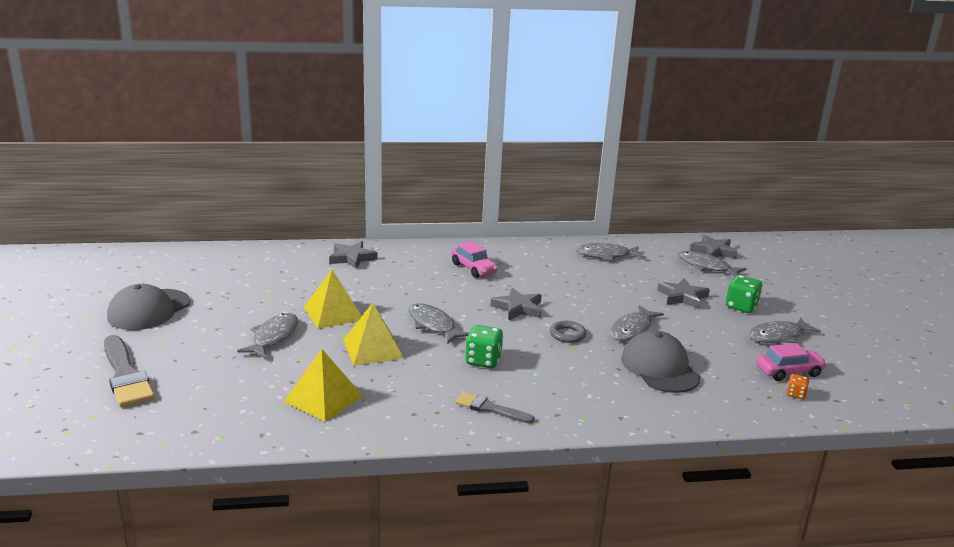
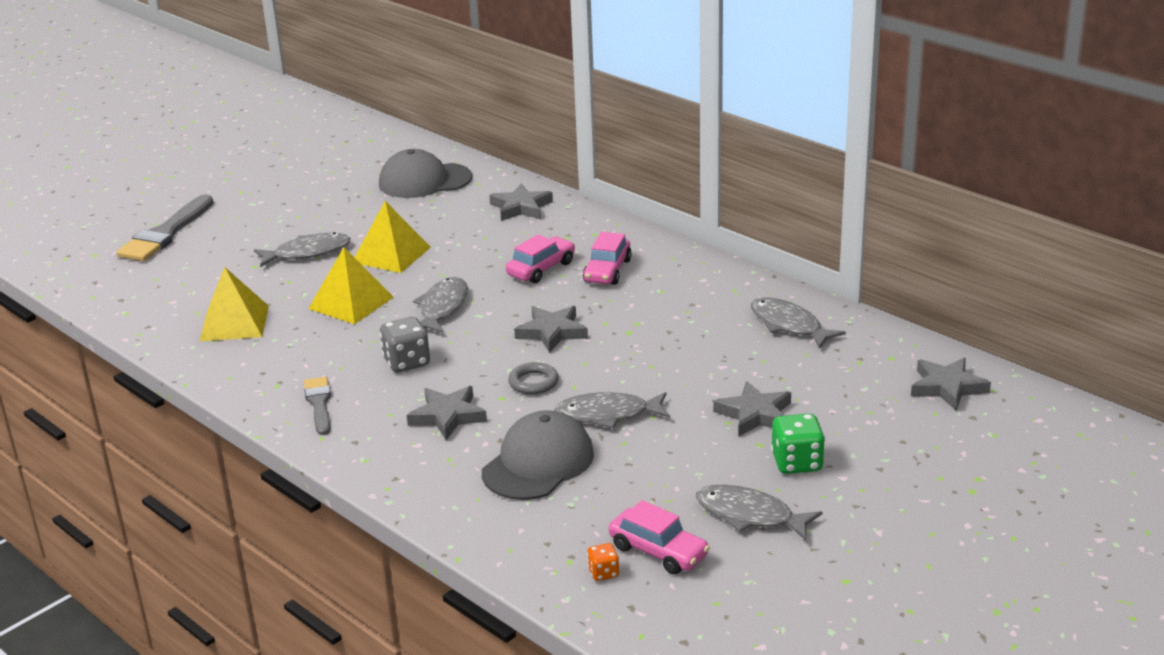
camera: 55 degrees right, 5 degrees up
(149, 310) = (278, 185): grey cap -> grey cap (424, 181)
(438, 282) = (541, 269): none -> pink car
(483, 361) = (407, 362): green dice -> grey dice
(569, 373) = (448, 416): none -> grey star
(706, 266) = (883, 399): grey fish -> none

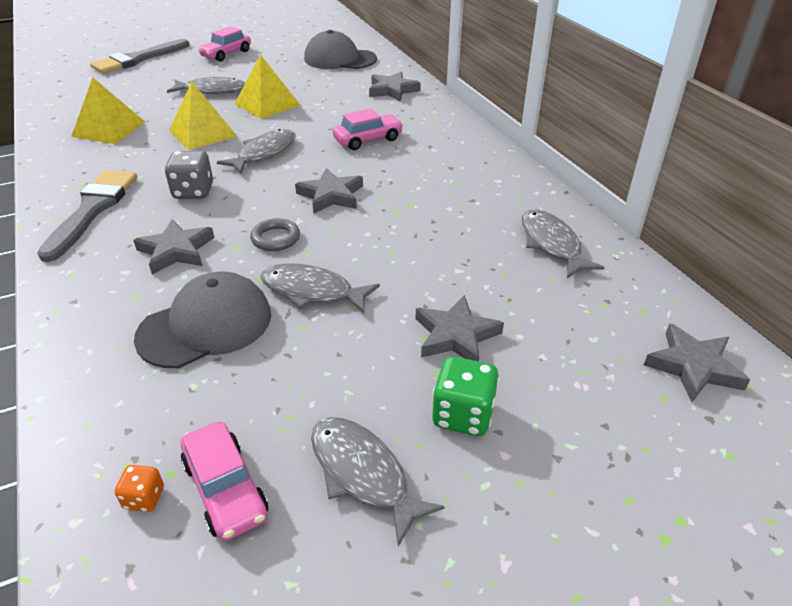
camera: 20 degrees right, 10 degrees up
(319, 404) = (92, 210): grey brush -> grey brush, size x1.69
(607, 271) = (420, 153): pink car -> pink car (226, 54)

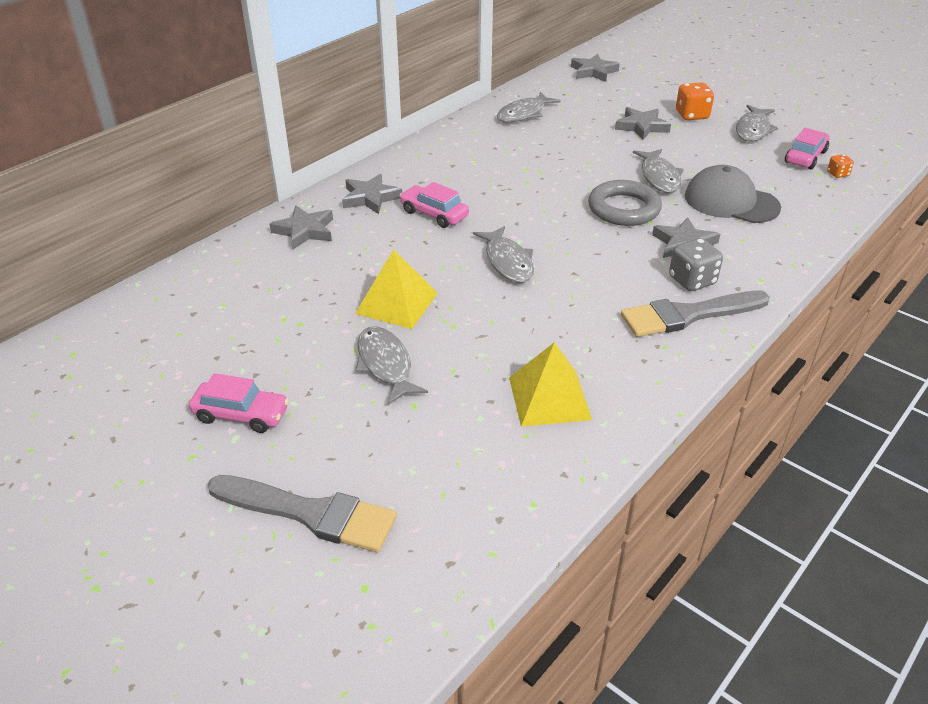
camera: 115 degrees left, 0 degrees up
(193, 192) = (606, 273): grey dice -> grey dice (692, 280)
(203, 133) = (500, 318): yellow pyramid -> none
(264, 153) = (507, 262): grey fish -> grey fish turned 120 degrees counterclockwise
(275, 238) = (623, 209): grey ring -> grey ring, size x1.78
(331, 195) = (545, 204): grey star -> grey star (370, 198)
(340, 59) = (218, 297): grey cap -> none
(463, 415) = (692, 115): green dice -> orange dice

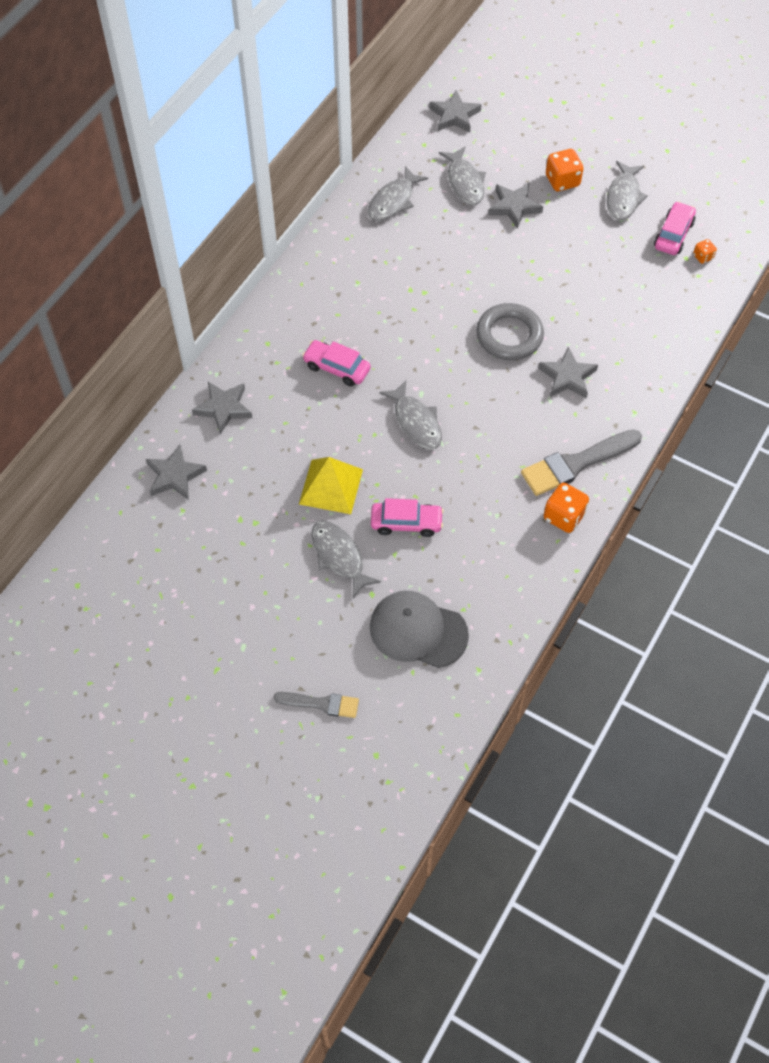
camera: 10 degrees left, 20 degrees up
(241, 414) = (240, 624): pink car -> pink car (406, 523)
(310, 513) = (321, 704): grey brush -> grey brush, size x0.59
(370, 198) = (271, 353): grey star -> grey star (175, 475)
(549, 398) = (475, 570): yellow pyramid -> none
(659, 177) = (537, 285): grey fish -> grey fish (464, 182)
(669, 360) = (564, 516): none -> orange dice
(692, 280) = (576, 422): grey dice -> none
(731, 201) = (606, 311): grey cap -> grey cap (418, 631)

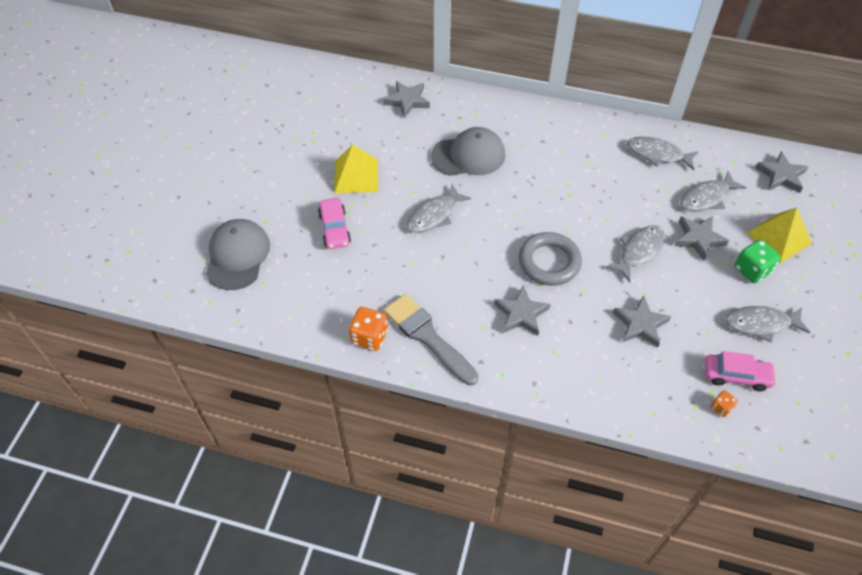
camera: 75 degrees right, 5 degrees down
(175, 475) = (341, 89): grey star -> grey star (640, 324)
(321, 704) = (167, 211): grey brush -> none
(337, 368) = (468, 155): pink car -> grey cap
(339, 556) = (294, 194): grey fish -> grey fish (639, 251)
(530, 147) = (778, 237): none -> yellow pyramid
(562, 181) = (752, 270): orange dice -> green dice

